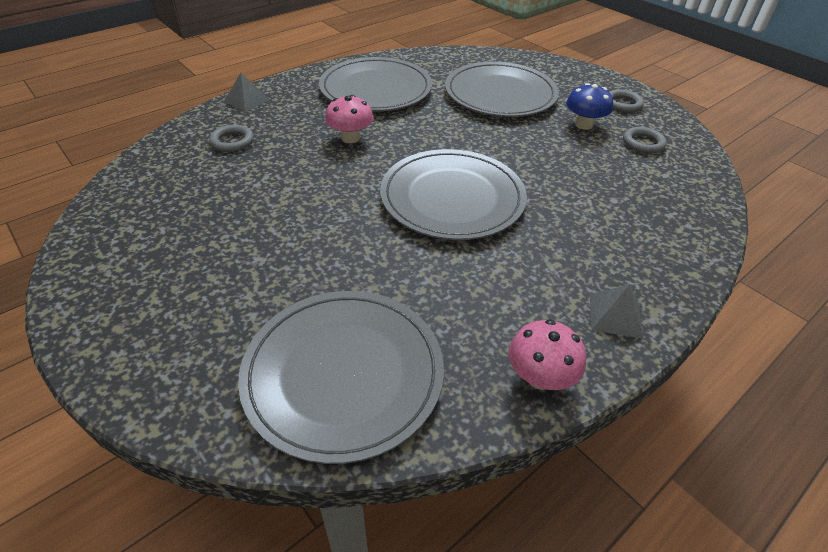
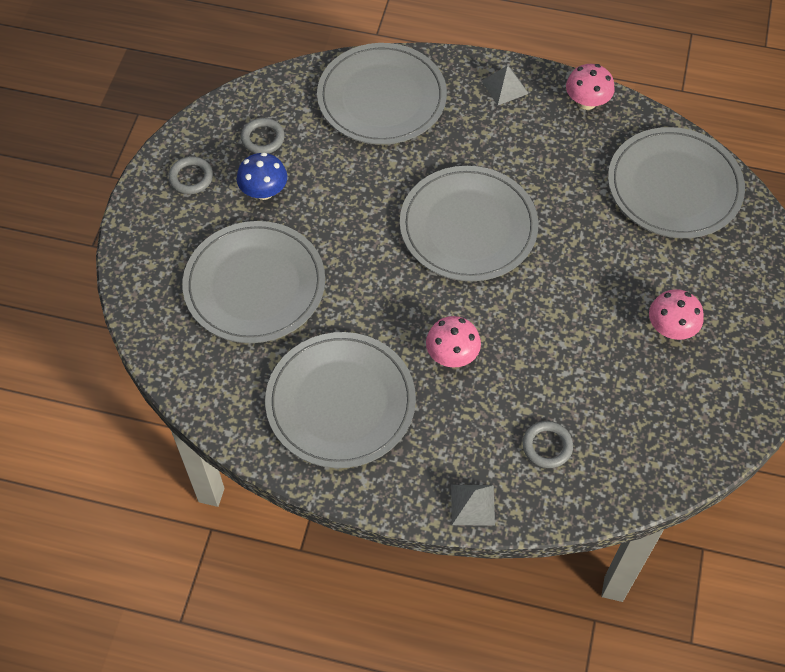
camera: 125 degrees left, 15 degrees up
(212, 254) = (671, 328): none -> pink mushroom
(654, 220) = (382, 98): none -> grey plate

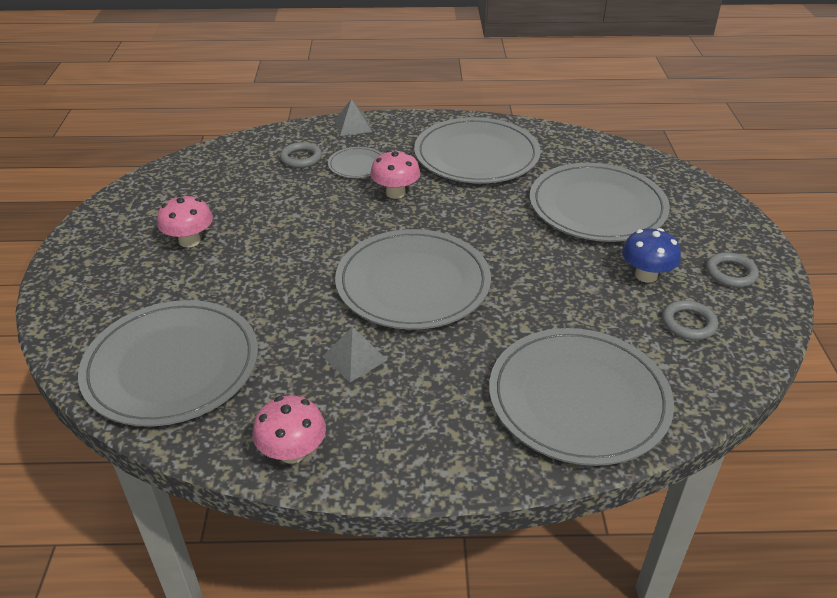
camera: 165 degrees right, 20 degrees down
(483, 416) = (357, 165): none -> grey plate
(504, 87) = (417, 449): grey pyramid -> grey pyramid (354, 358)

